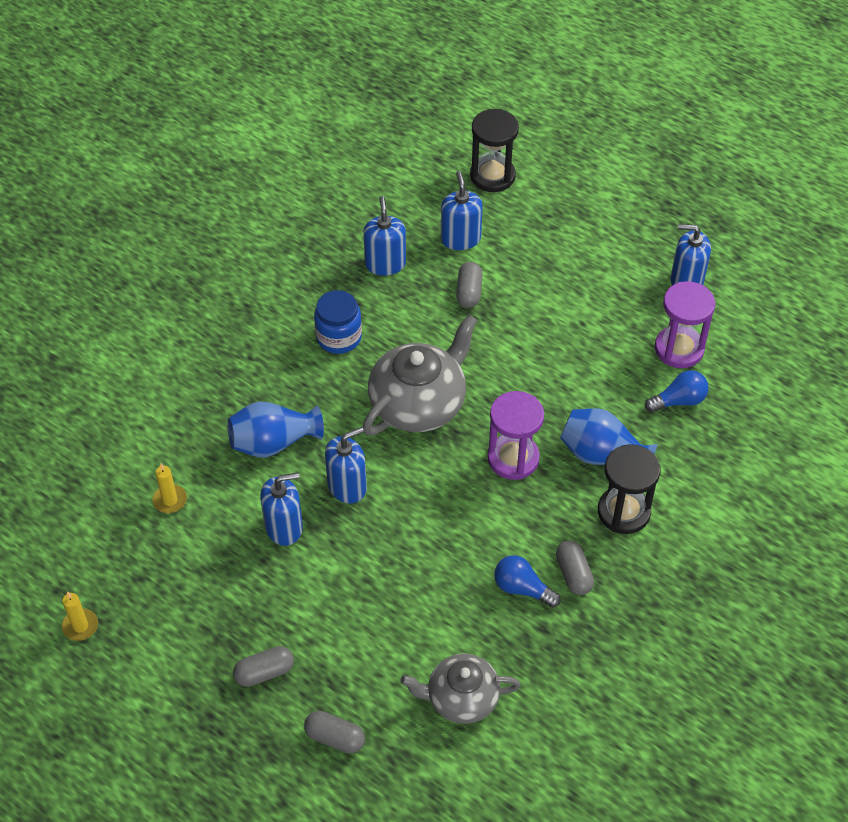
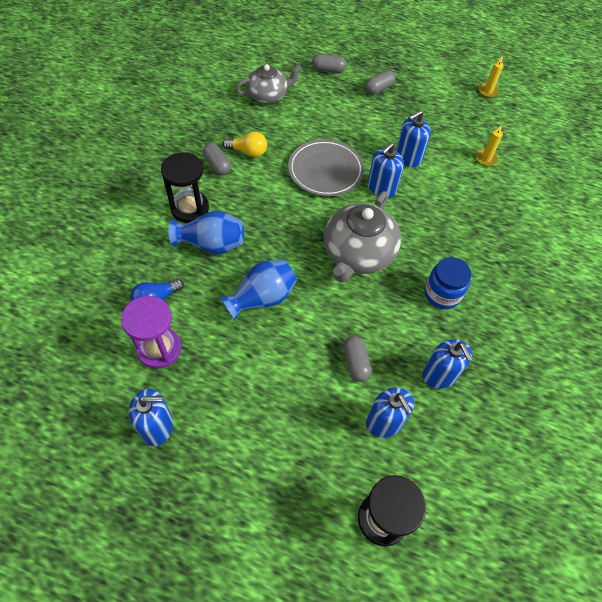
camera: 160 degrees right, 5 degrees up
(273, 443) = (444, 205): blue vase -> blue vase (262, 298)
(416, 531) = (325, 171): none -> grey plate
(513, 458) = (276, 228): purple hourglass -> none
(522, 588) = (248, 152): blue light bulb -> yellow light bulb

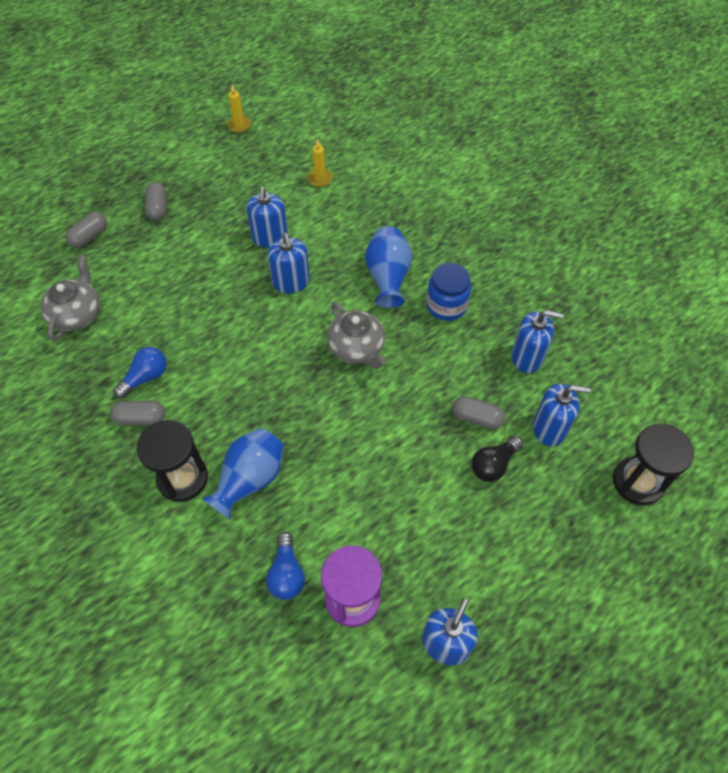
camera: 55 degrees left, 0 degrees up
(248, 152) = (146, 377): yellow light bulb -> blue light bulb
(262, 298) = (353, 464): blue vase -> blue vase (388, 277)
(322, 394) = (493, 465): none -> black light bulb
(325, 171) = (231, 318): grey plate -> none
(358, 254) = (357, 348): grey teapot -> grey teapot, size x0.65

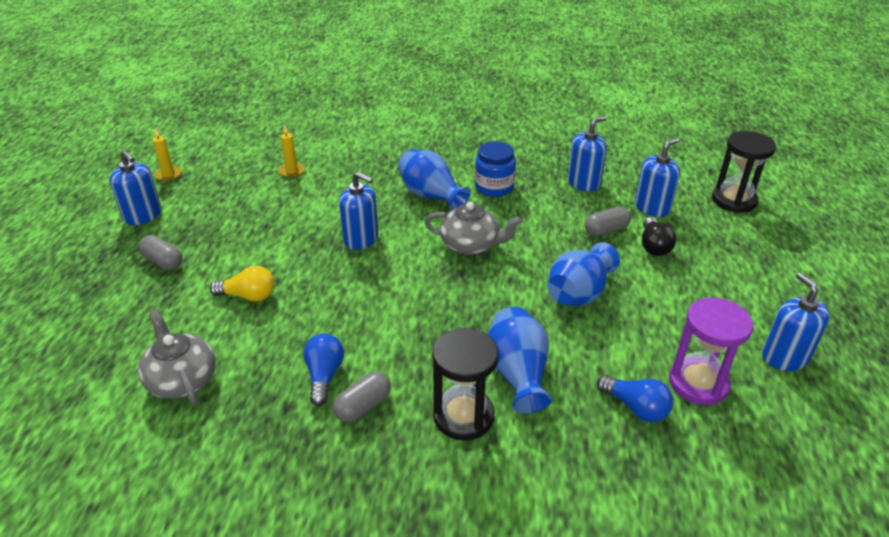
camera: 45 degrees left, 20 degrees down
(89, 236) = (113, 319): grey capsule -> none
(173, 277) = (248, 296): none -> yellow light bulb
(270, 238) = (302, 224): blue soap dispenser -> blue soap dispenser (143, 216)
(375, 455) = (579, 293): none -> blue vase

